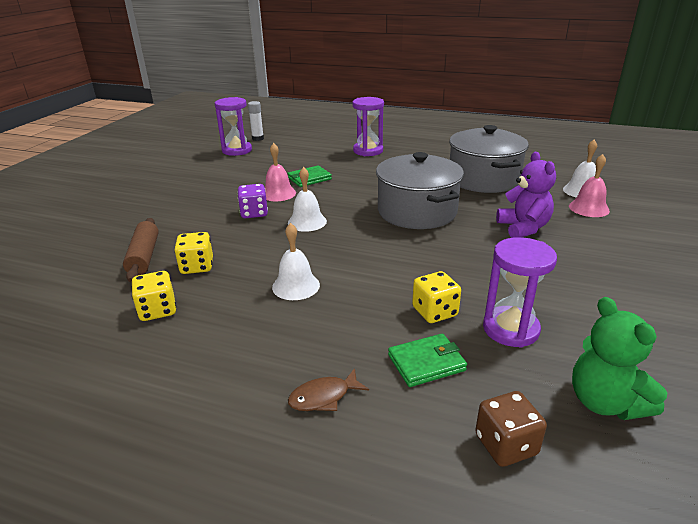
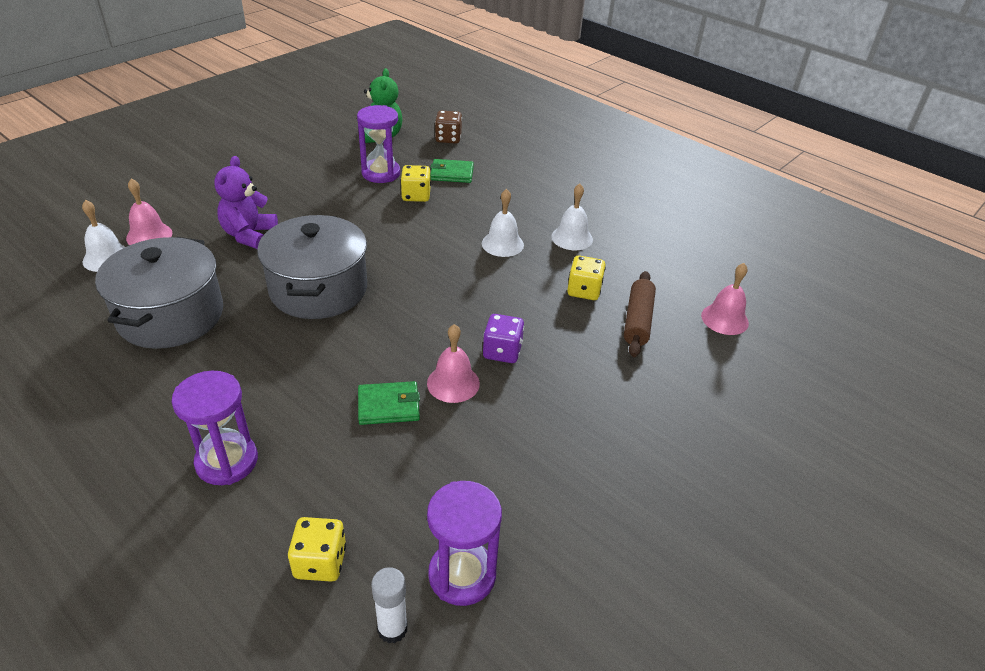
camera: 160 degrees left, 10 degrees up
(53, 279) = (724, 319): none -> pink bell
(158, 310) = (620, 257): yellow dice -> yellow dice (320, 562)
(307, 222) = (448, 315): white bell -> white bell (572, 238)
(323, 397) = (522, 176): brown fish -> none

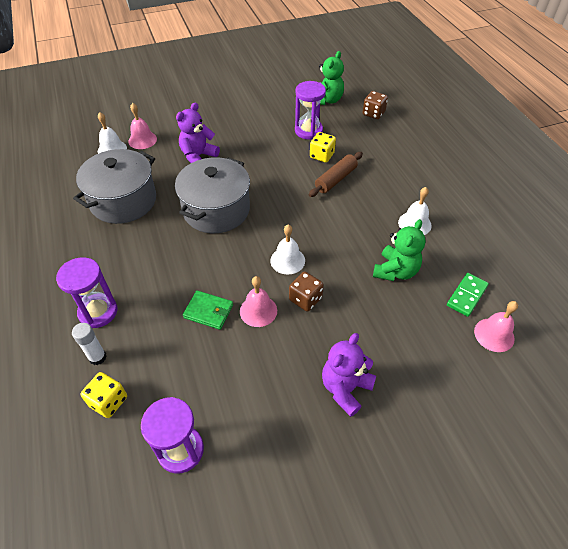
camera: 30 degrees right, 10 degrees up
(392, 629) = (121, 465): white glue stick -> white glue stick (97, 357)
(452, 173) = (358, 144): green wallet -> none
(502, 244) = (359, 213): white bell -> white bell (287, 260)
(502, 351) = (305, 299): purple dice -> brown dice
(584, 290) = (395, 271): yellow dice -> green teddy bear
(612, 427) = (345, 388): none -> purple teddy bear
(638, 321) = (421, 310): brown rolling pin -> brown rolling pin (336, 179)
(673, 291) = (466, 295): none -> green domino

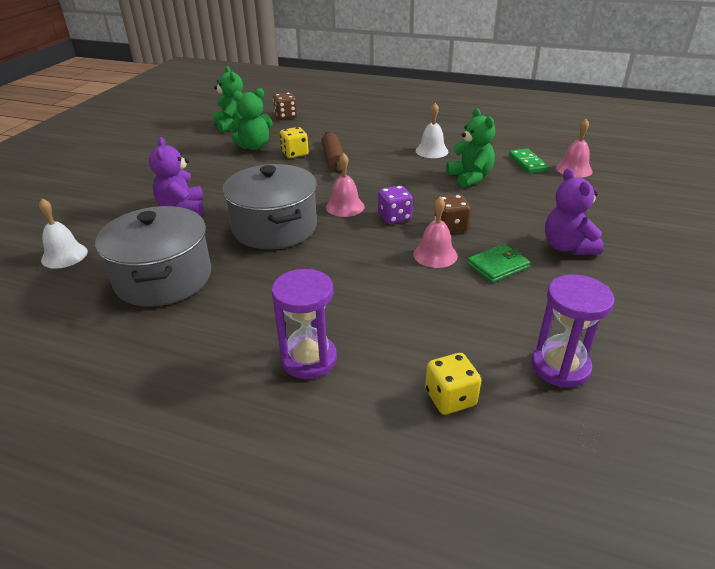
camera: 50 degrees left, 15 degrees down
(97, 357) = (377, 384): white glue stick -> none
(142, 140) = (91, 231): pink bell -> pink bell (345, 207)
(208, 311) = (402, 282): green wallet -> green wallet (497, 266)
(287, 260) = (394, 217): white bell -> purple dice
(308, 131) = (254, 146): purple hourglass -> green teddy bear

